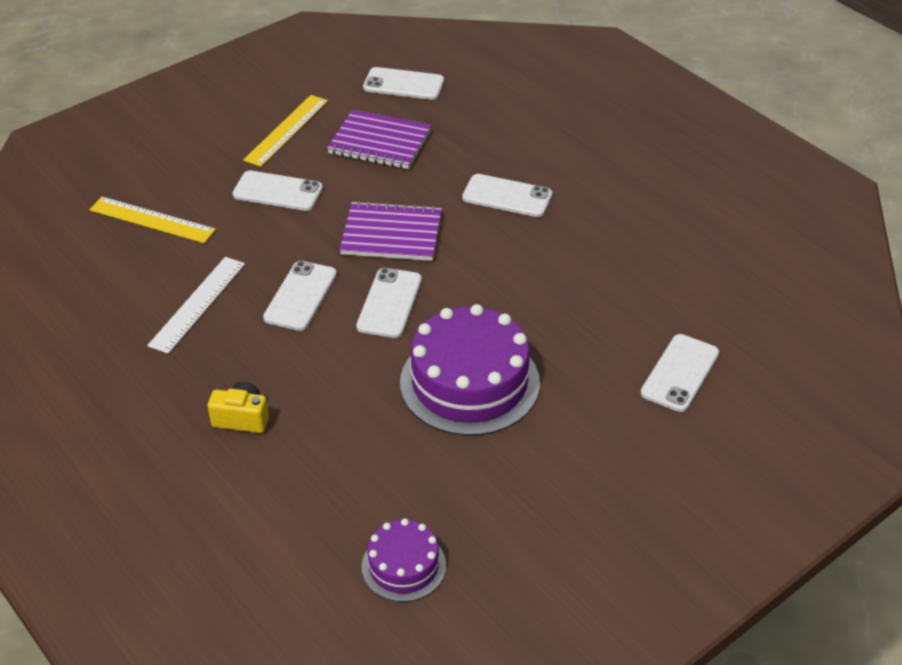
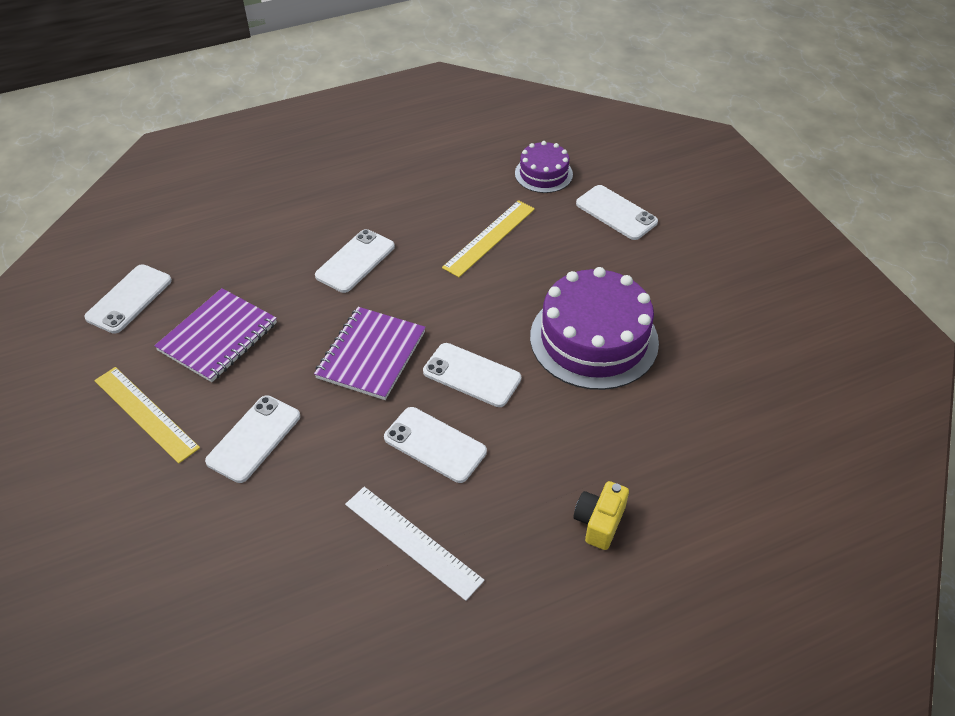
camera: 75 degrees left, 5 degrees up
(152, 220) = (242, 573): yellow ruler -> yellow ruler (489, 238)
(403, 566) = (798, 426): purple cake -> purple cake (543, 174)

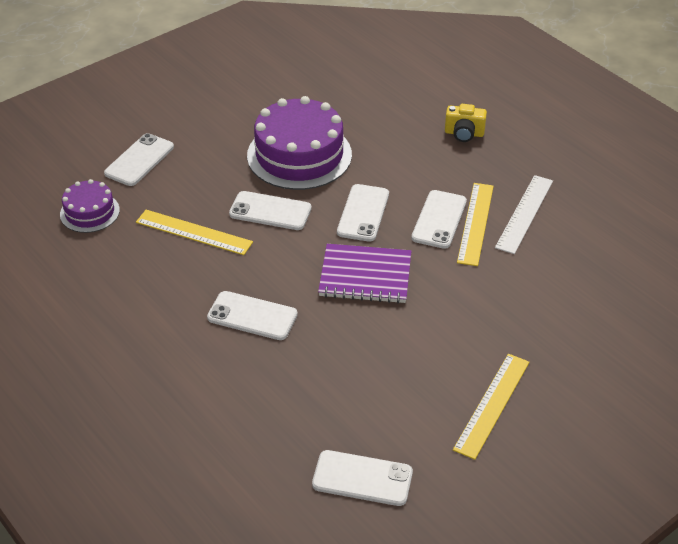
camera: 105 degrees left, 5 degrees down
(218, 337) = (385, 386): purple notebook -> none
(254, 439) = (483, 323): white phone -> white phone (270, 211)
(414, 481) = (475, 223): none -> yellow ruler

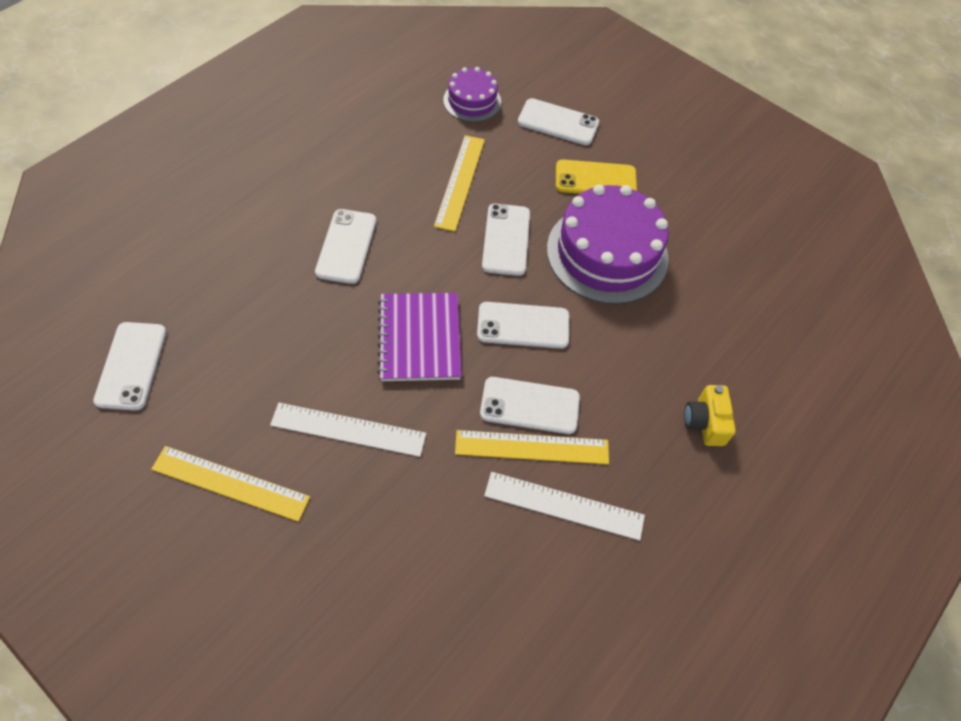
camera: 75 degrees right, 15 degrees up
(216, 148) = (595, 179): none -> yellow phone
(449, 327) = (348, 429): none -> white ruler

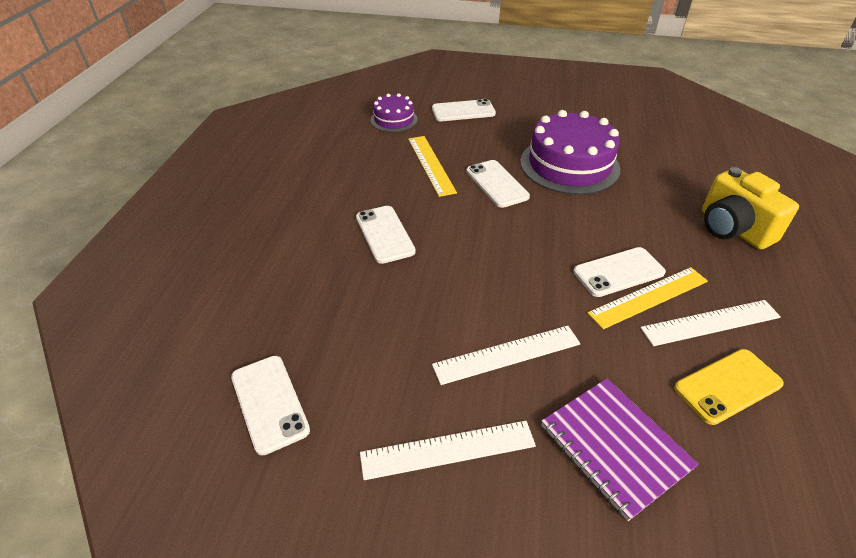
camera: 25 degrees left, 15 degrees down
(230, 483) = (448, 450): yellow ruler -> white ruler
(419, 338) = (498, 267): purple notebook -> purple notebook (614, 447)
(523, 325) = (561, 227): white phone -> none
(595, 179) = (519, 130): yellow phone -> yellow phone (728, 386)
(705, 422) = (733, 229): yellow camera -> yellow camera, size x1.72

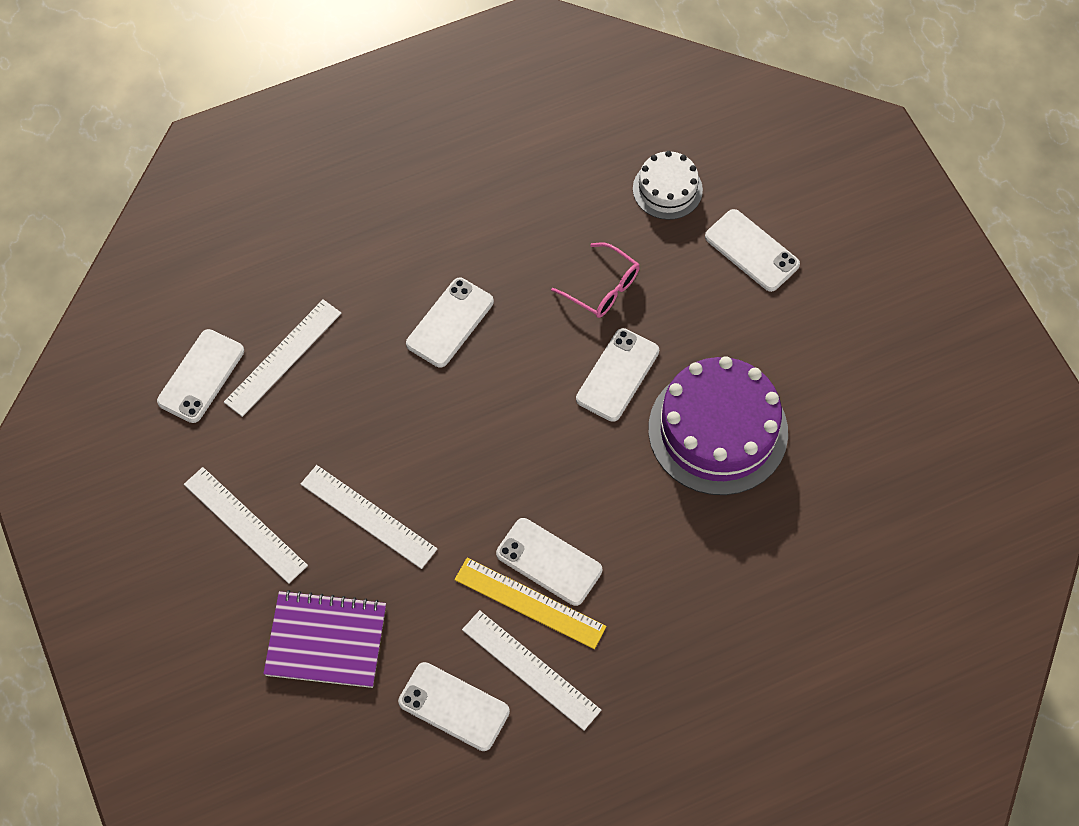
camera: 55 degrees right, 20 degrees up
(314, 336) = (283, 357): none -> white ruler
(394, 120) = (667, 189): purple cake -> white cake
(431, 164) = (603, 288): yellow ruler -> pink glasses
(614, 447) = (326, 640): purple notebook -> purple notebook turned 75 degrees clockwise
(728, 386) = (454, 706): yellow phone -> white phone
(733, 229) = (714, 649): yellow camera -> none

